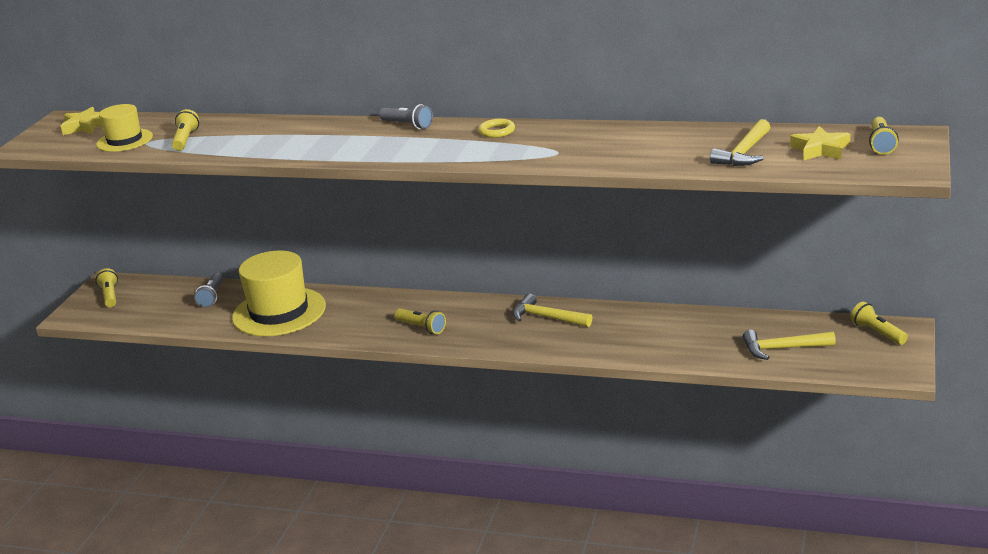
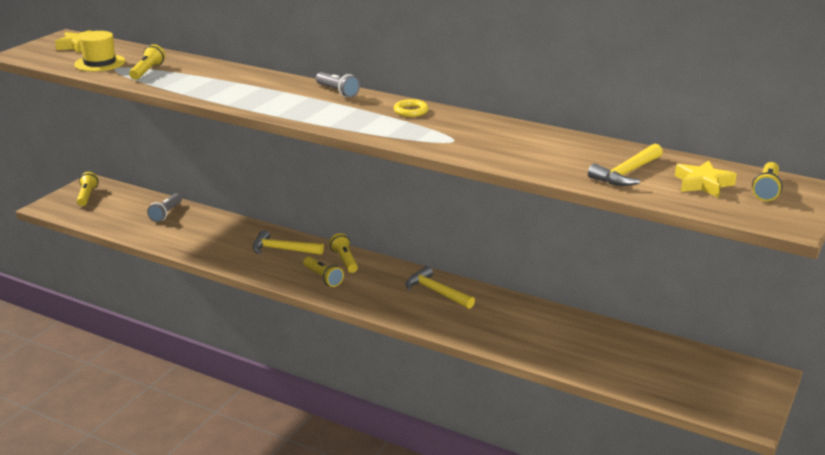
camera: 10 degrees right, 0 degrees up
(279, 312) = (212, 238): yellow hat -> none
(783, 348) = (640, 369): yellow hammer -> yellow hammer (282, 249)
(877, 333) = (739, 373): yellow flashlight -> yellow flashlight (344, 260)

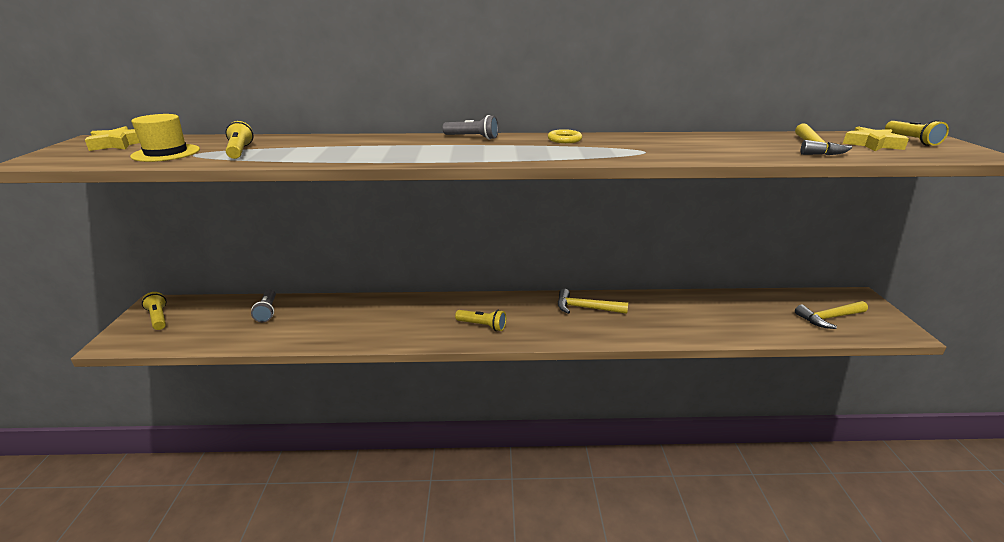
camera: 30 degrees left, 0 degrees up
(282, 249) = (418, 312): yellow hammer -> yellow hammer (829, 318)
(344, 260) = (483, 305): yellow flashlight -> none

